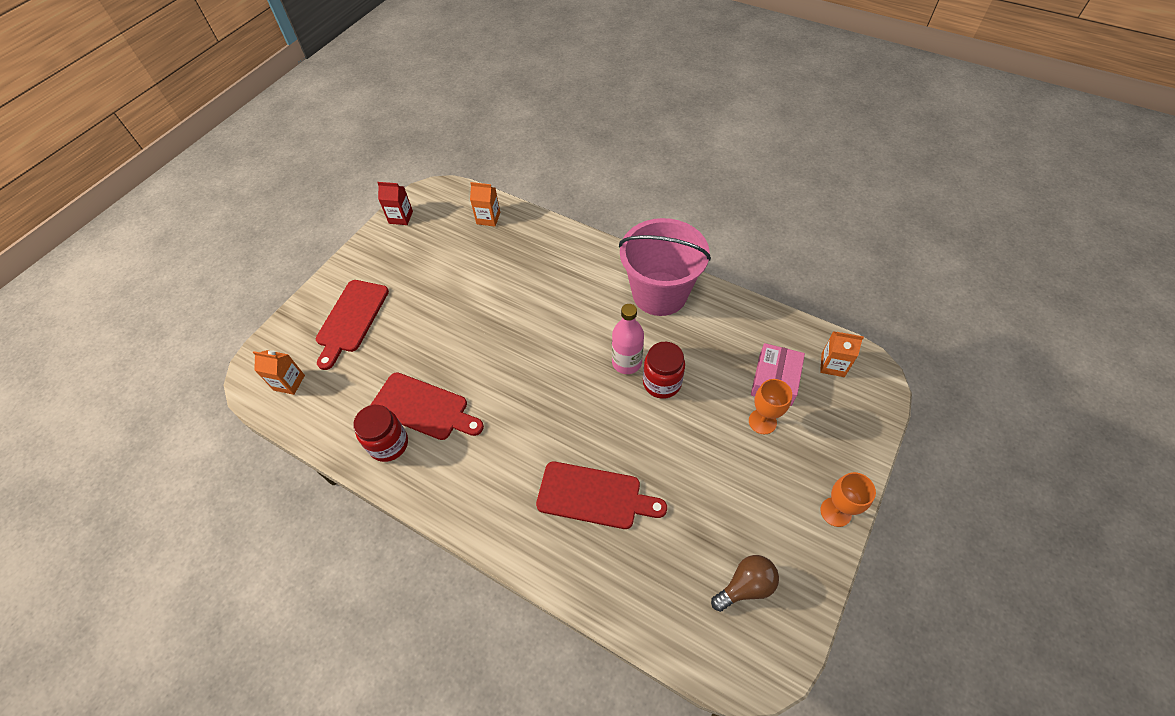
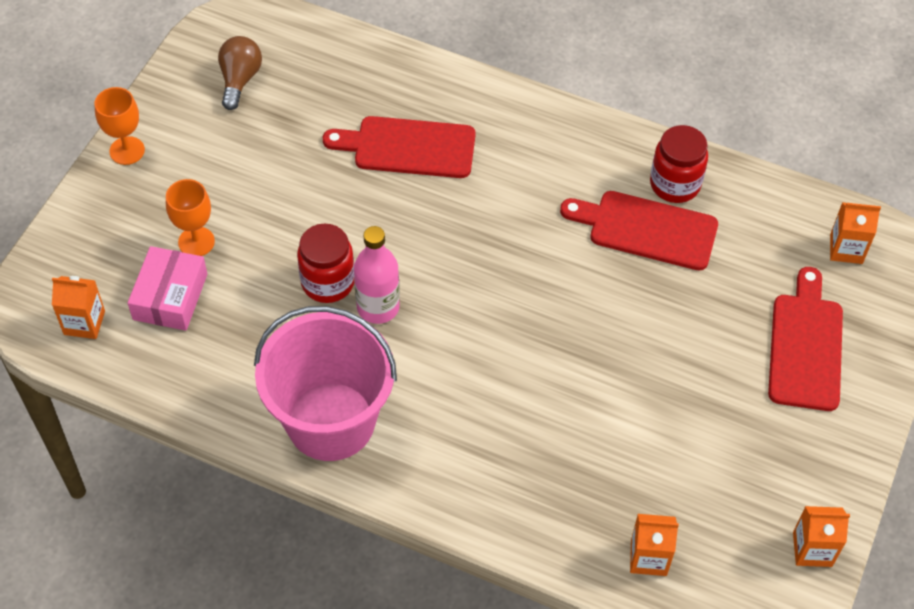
camera: 170 degrees right, 0 degrees up
(401, 217) = (812, 549): red carton -> orange carton
(745, 586) = (240, 79): brown light bulb -> brown light bulb turned 135 degrees clockwise

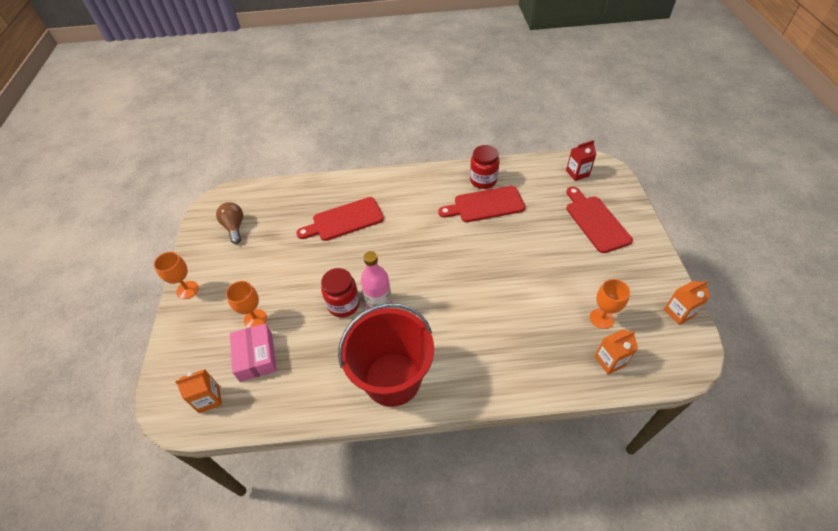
camera: 25 degrees left, 5 degrees down
(331, 421) = (392, 379): pink bucket -> red bucket
(686, 495) = (601, 318): none -> orange goblet
(846, 249) = (577, 173): orange carton -> red carton

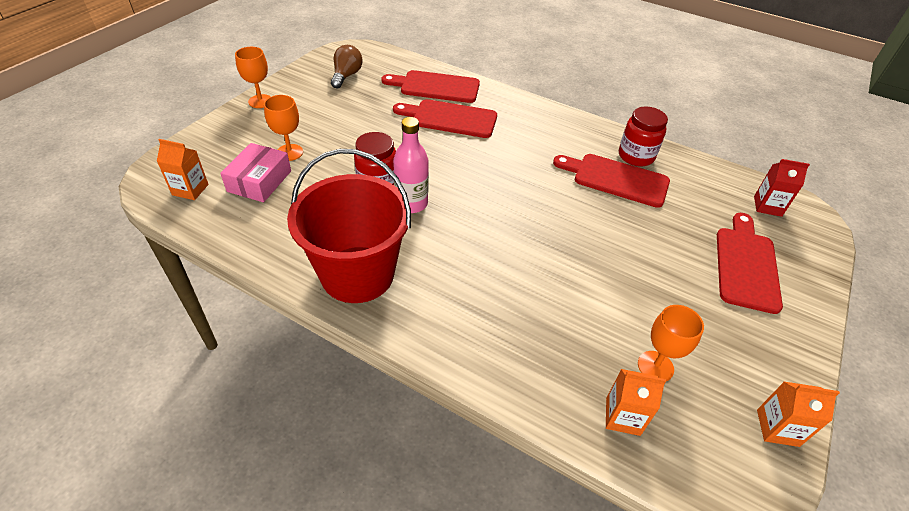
camera: 30 degrees right, 5 degrees down
(311, 199) = (436, 87): none -> red cutting board

